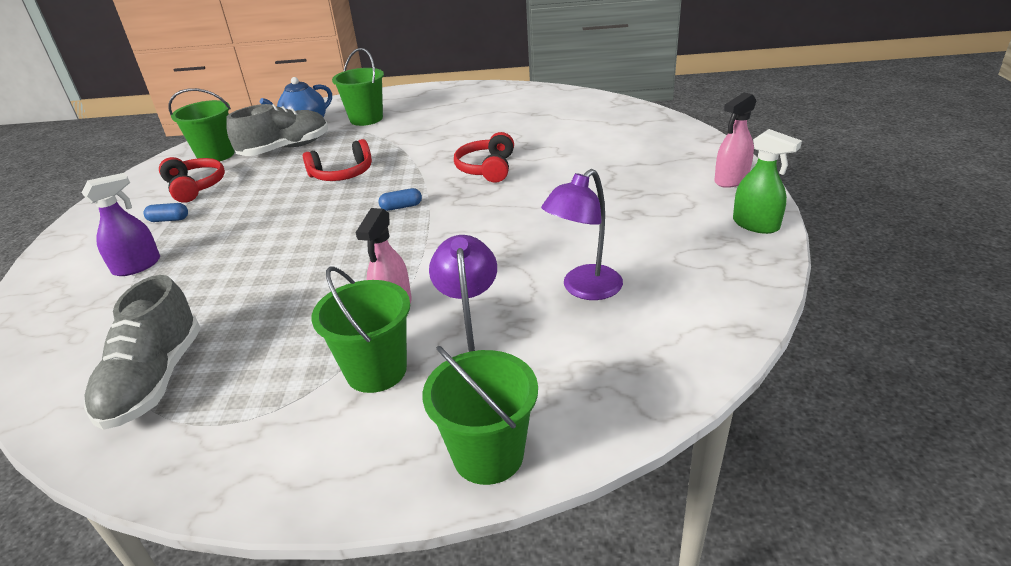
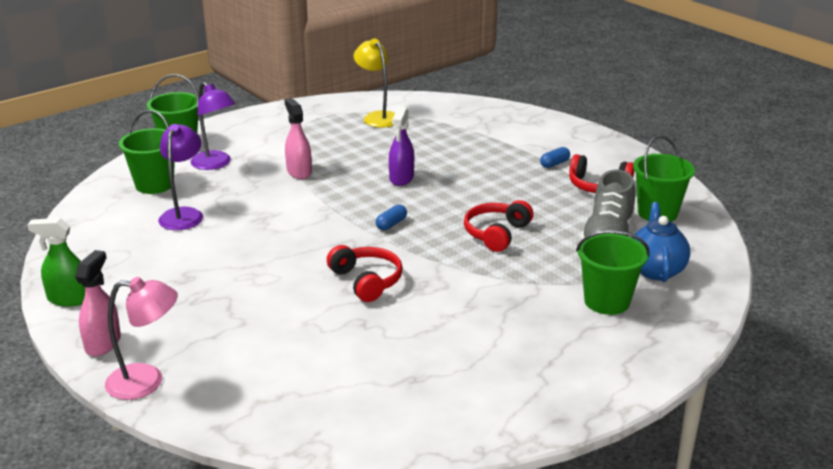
camera: 140 degrees right, 5 degrees down
(137, 266) = (504, 141): purple spray bottle -> purple spray bottle (401, 178)
(154, 380) = (377, 117): grey shoe -> yellow lamp
(376, 371) = (269, 149): green bucket -> green bucket (154, 185)
(704, 149) = (147, 382): none -> pink lamp

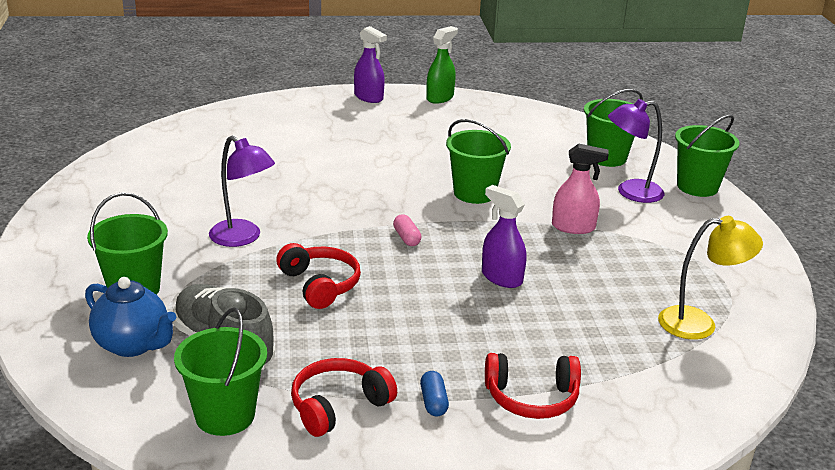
camera: 120 degrees right, 0 degrees up
(103, 343) = (369, 97): pink spray bottle -> purple spray bottle
(147, 382) = (307, 100): pink lamp -> none
(184, 214) = (532, 156): purple lamp -> purple lamp (242, 238)
(284, 219) = (474, 193): none -> green bucket
(367, 281) = (324, 196): red headphones -> red headphones (531, 398)
(391, 224) = (406, 238): blue capsule -> pink capsule

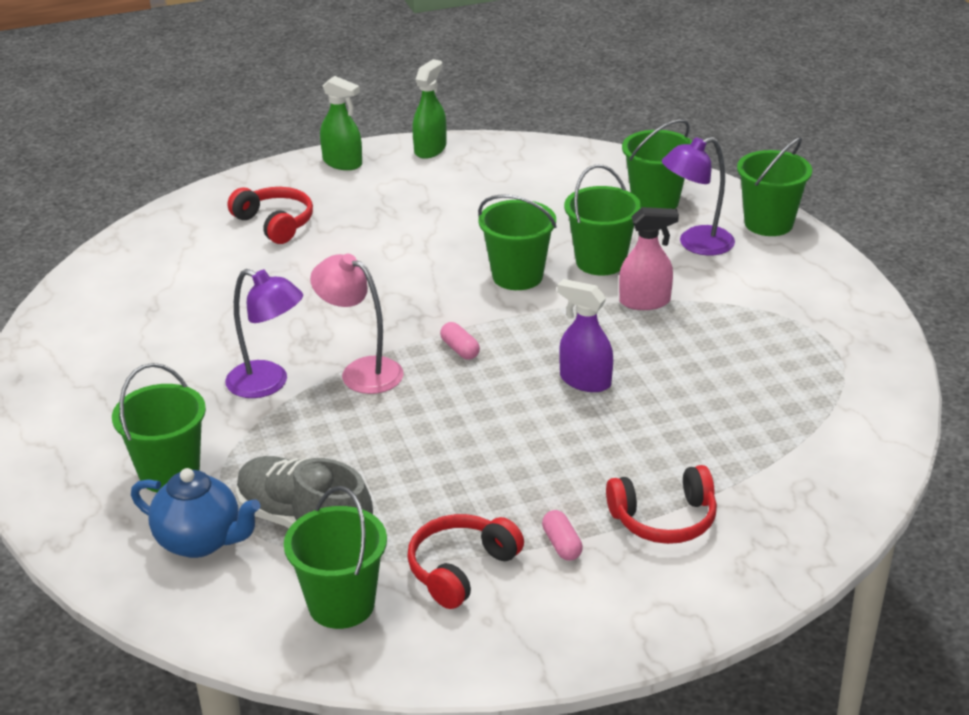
camera: 10 degrees left, 5 degrees up
(320, 241) = (361, 371): none -> pink lamp
(320, 285) = (383, 427): red headphones -> red headphones (275, 223)
(369, 97) = (342, 163): purple spray bottle -> green spray bottle
(433, 402) = (562, 544): blue capsule -> pink capsule
(546, 193) = (600, 262): none -> green bucket
(699, 324) = (816, 398): yellow lamp -> none

